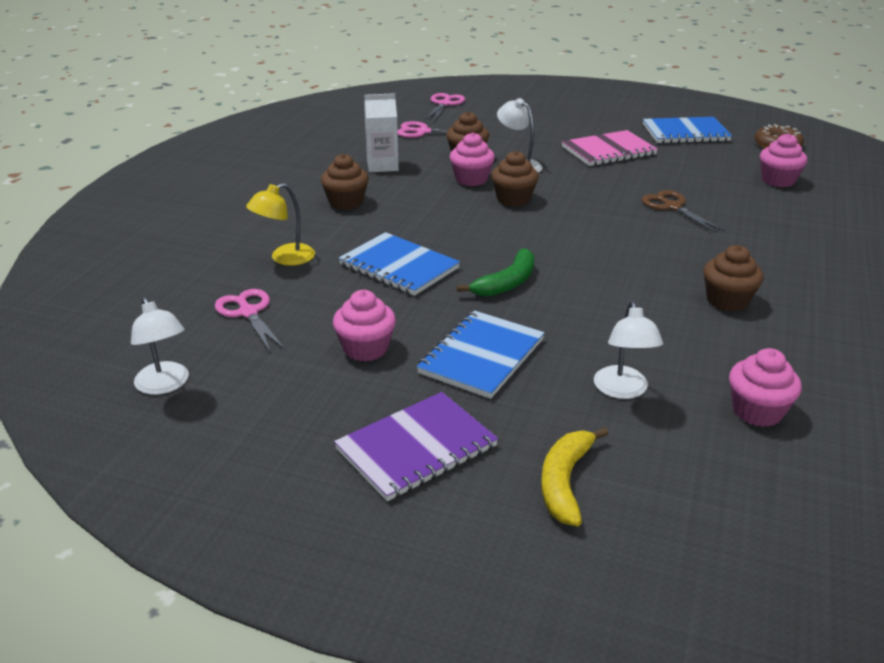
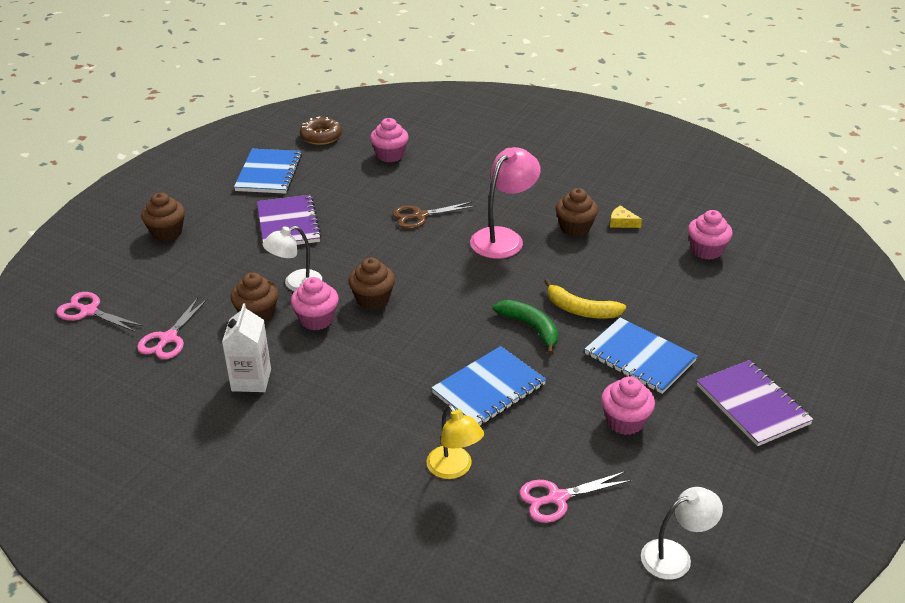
camera: 80 degrees left, 5 degrees up
(346, 202) = (337, 416): brown cupcake -> brown cupcake (167, 232)
(565, 482) = (781, 342): yellow banana -> yellow banana (580, 310)
(608, 151) = (288, 224): pink notebook -> purple notebook
(622, 390) = (684, 298): white lamp -> none
(668, 256) = (503, 238): none -> pink lamp
(770, 336) = (622, 222): none -> yellow cheese

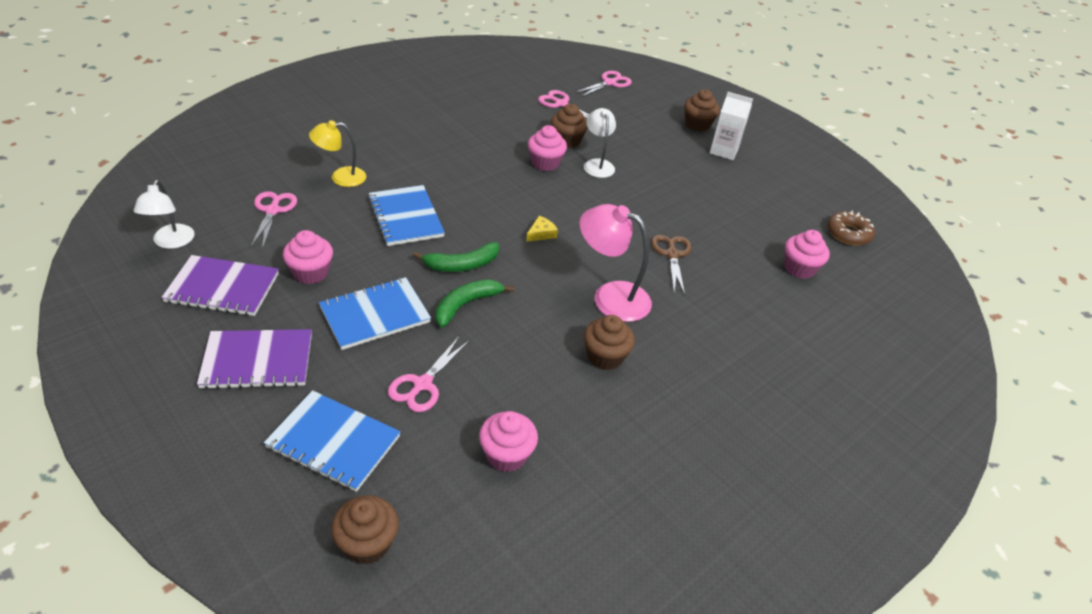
camera: 105 degrees right, 5 degrees up
(251, 380) = (495, 124): white carton -> white carton (724, 151)
(269, 173) = (779, 188): blue notebook -> blue notebook (333, 442)
(288, 224) = (687, 179): purple notebook -> purple notebook (223, 288)
(373, 299) = (555, 194): brown cupcake -> brown cupcake (367, 543)
(503, 238) = (610, 296): pink lamp -> pink lamp turned 150 degrees clockwise
(580, 310) = (466, 305): yellow banana -> green banana
(622, 222) = (599, 402): yellow cheese -> yellow cheese (541, 234)
(686, 306) = (422, 385): none -> pink scissors

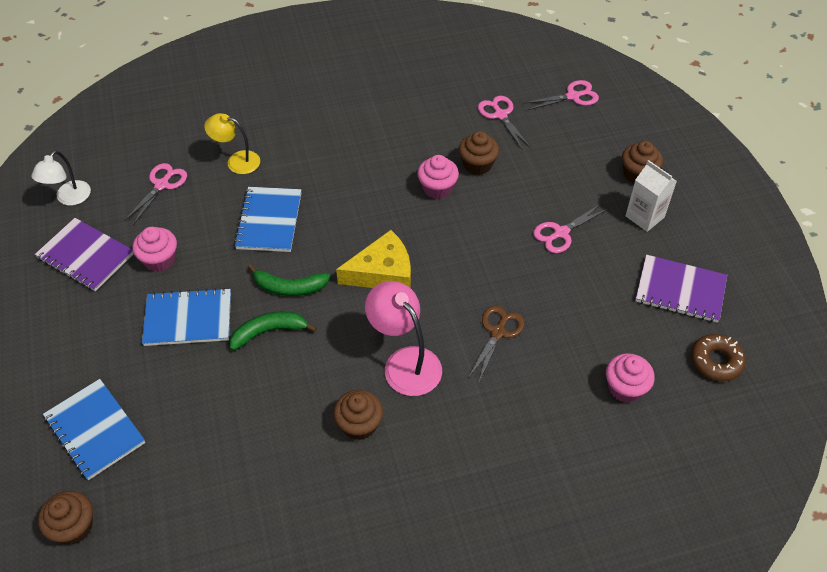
camera: 30 degrees right, 10 degrees up
(257, 361) = (77, 336): purple notebook -> purple notebook (680, 290)
(422, 385) = (189, 400): pink scissors -> pink scissors (560, 233)
(506, 455) = (218, 491): pink cupcake -> none
(541, 234) = (382, 272): yellow cheese -> yellow cheese, size x2.26
(597, 164) = (490, 202): white lamp -> none

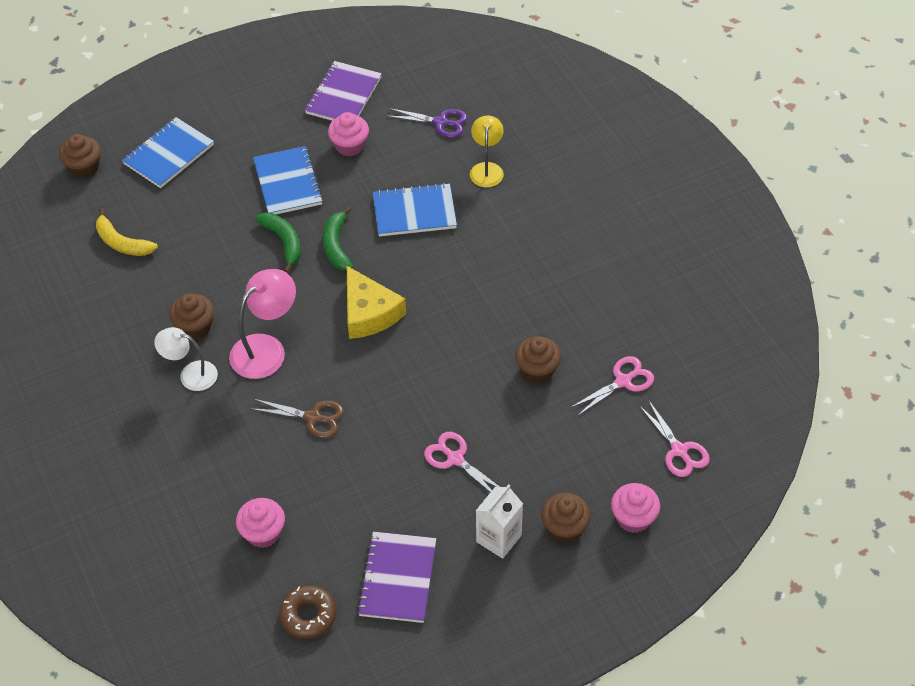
camera: 80 degrees right, 0 degrees up
(69, 198) = (408, 64): white lamp -> white lamp (191, 374)
(162, 184) = (441, 122): pink scissors -> purple scissors
(213, 491) = (122, 243): none -> yellow banana
(437, 188) = (492, 339): pink cupcake -> pink cupcake (633, 518)

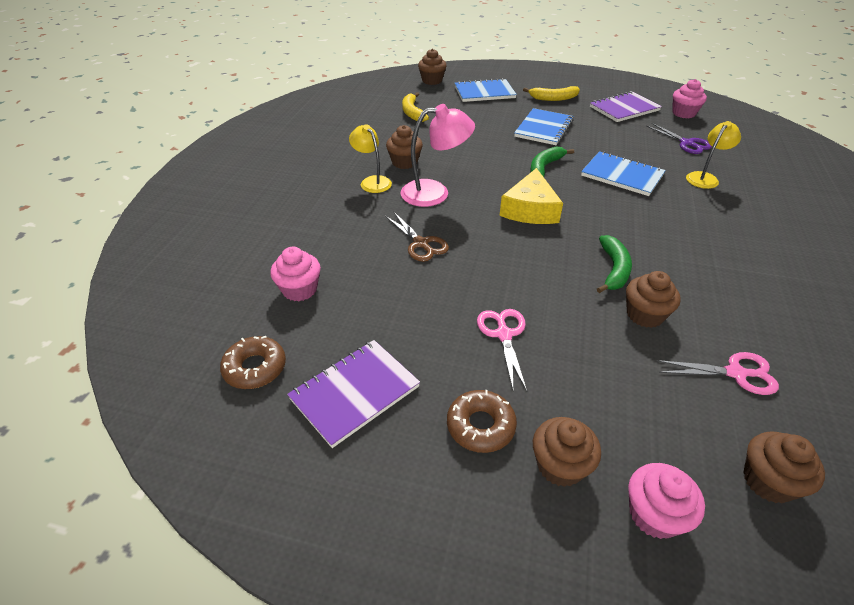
camera: 40 degrees right, 10 degrees down
(191, 374) = (372, 181): white lamp -> yellow lamp
(255, 120) = (553, 98): none -> yellow banana
(284, 242) = (509, 151): green banana -> green banana (614, 269)
(350, 146) = (605, 129): pink cupcake -> pink cupcake (683, 113)
(498, 538) = (480, 426): white carton -> brown donut
(679, 451) = (768, 481): pink scissors -> brown cupcake

